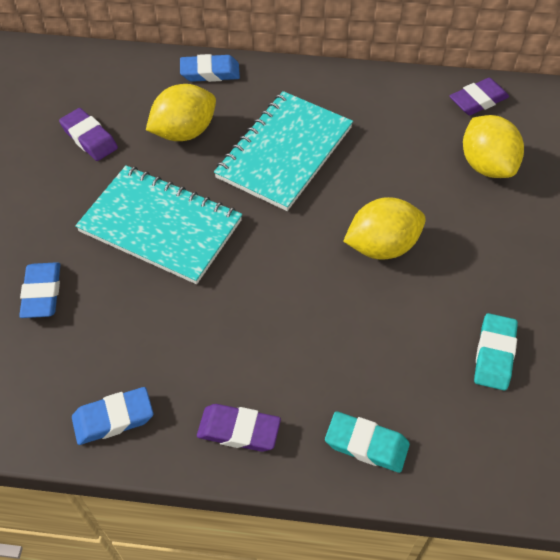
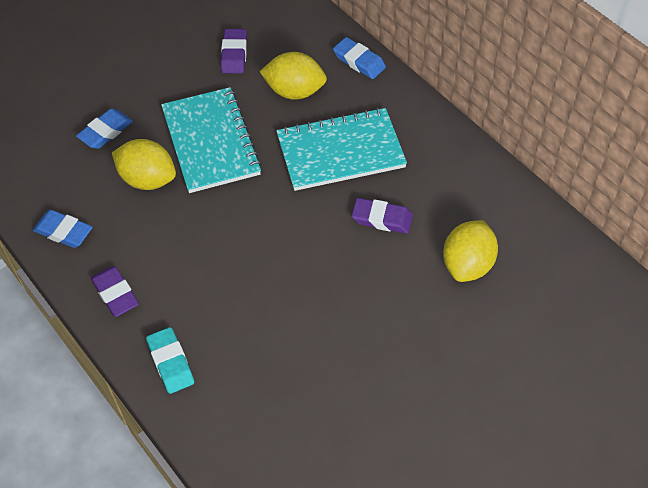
camera: 45 degrees right, 0 degrees up
(382, 246) = (325, 260): yellow lemon -> yellow lemon (148, 179)
(478, 100) = (524, 216): purple eraser -> purple eraser (382, 219)
(494, 354) = (308, 382): turquoise eraser -> none

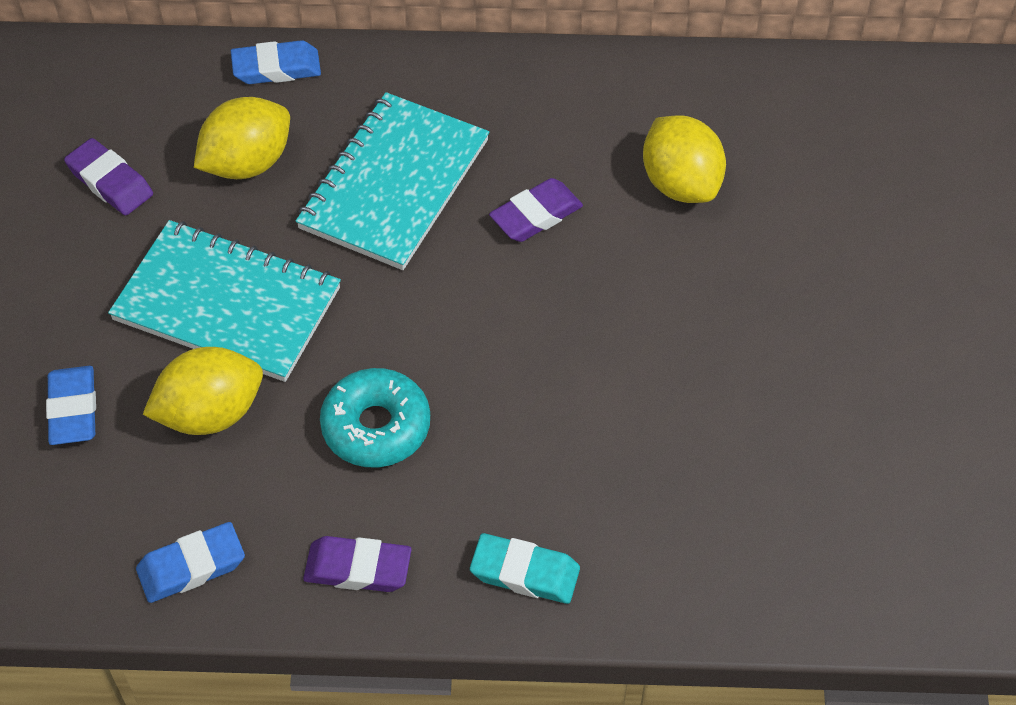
camera: 50 degrees left, 0 degrees up
(198, 245) = (376, 427): none -> turquoise donut

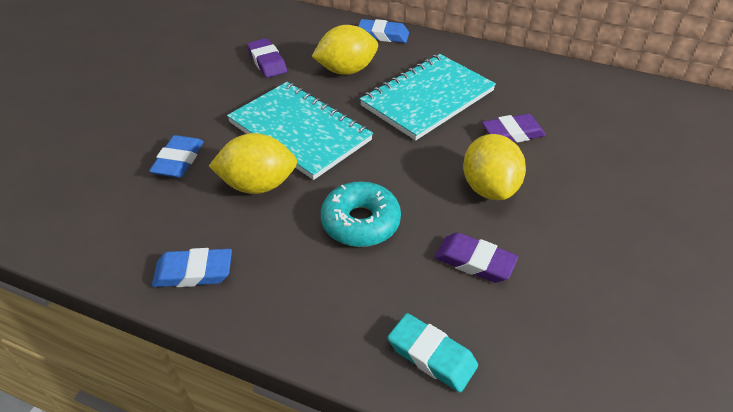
camera: 20 degrees right, 10 degrees down
(358, 568) = (306, 310): purple eraser -> purple eraser (474, 261)
(680, 183) = (616, 139): yellow lemon -> yellow lemon (489, 188)

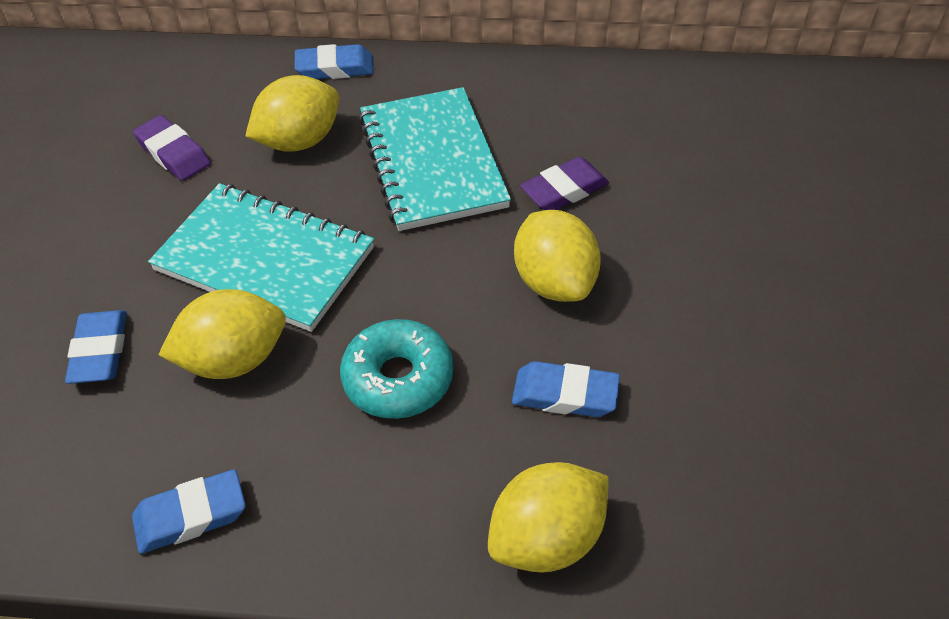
camera: 15 degrees left, 5 degrees up
(428, 98) = (432, 161): turquoise notebook -> turquoise notebook turned 45 degrees counterclockwise
(431, 355) = (547, 538): turquoise eraser -> yellow lemon
(474, 261) = (565, 394): purple eraser -> blue eraser

